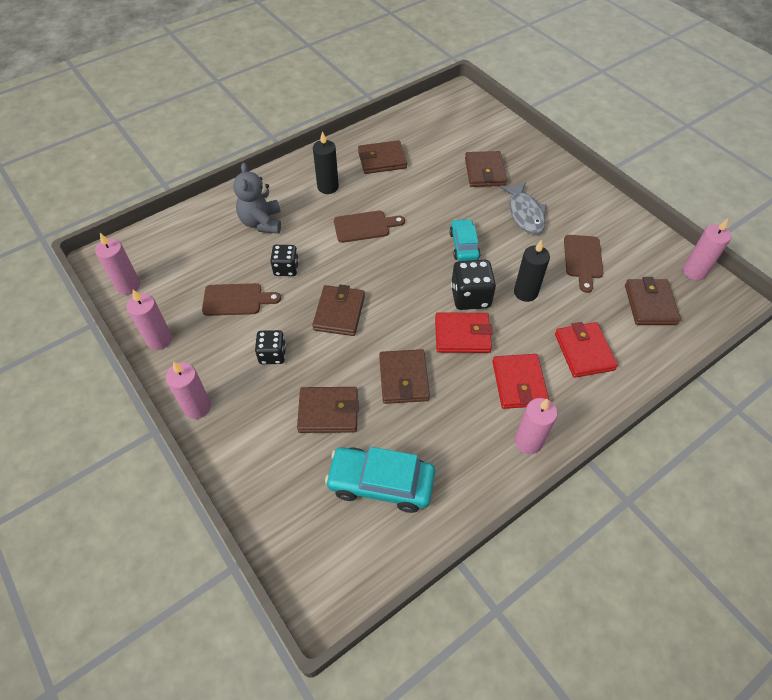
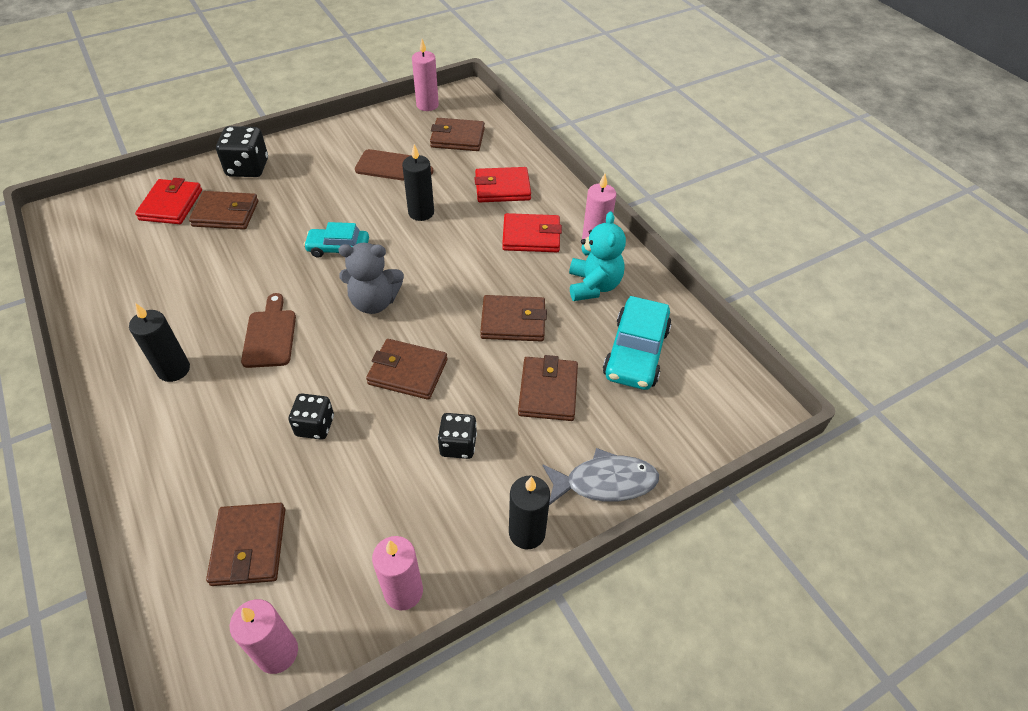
camera: 85 degrees left, 5 degrees down
(197, 407) = (527, 532): pink candle -> black candle
(236, 300) = (354, 488): brown cutting board -> none
(261, 222) = (211, 455): grey teddy bear -> grey teddy bear (374, 302)
(382, 160) = (149, 305): brown wallet -> brown wallet (249, 546)
(462, 335) = (465, 268): red wallet -> red wallet (171, 205)
(462, 442) = (593, 286): none -> turquoise teddy bear
(470, 297) = (415, 254): black dice -> black dice (248, 168)
(525, 213) = (309, 194): grey fish -> grey fish (605, 482)

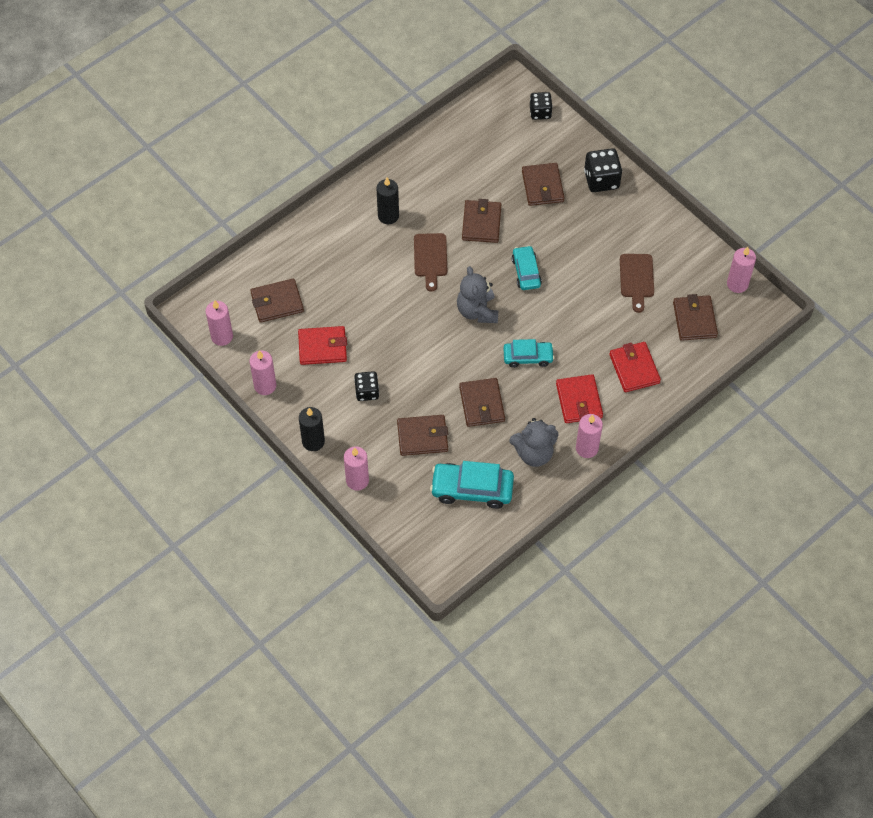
camera: 80 degrees right, 10 degrees up
(171, 205) = (541, 148): red wallet -> red wallet (322, 347)
(270, 335) = (430, 258): brown cutting board -> brown cutting board turned 105 degrees clockwise
(315, 426) = (363, 308): black dice -> black dice (540, 112)
(408, 372) = (419, 348): brown wallet -> brown wallet (481, 223)
(421, 212) = (584, 316): black candle -> none
(459, 268) = (528, 357): none -> turquoise car
(593, 286) = (534, 453): turquoise teddy bear -> grey teddy bear
(605, 482) = (357, 480): grey fish -> pink candle

